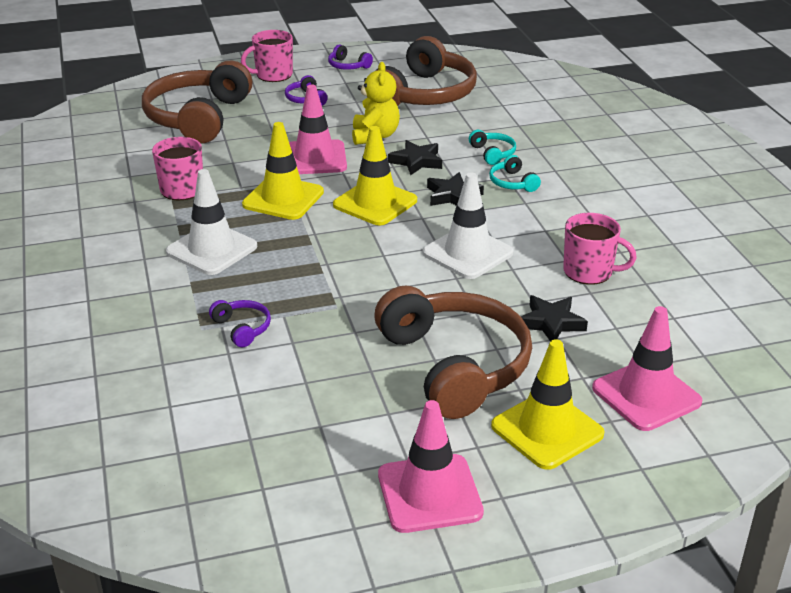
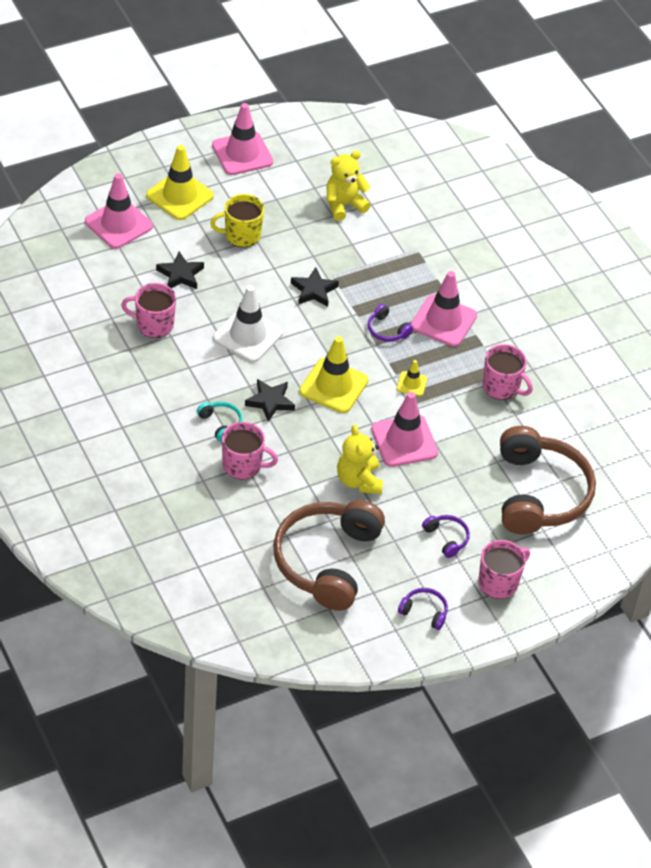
camera: 165 degrees right, 15 degrees up
(212, 249) = (443, 321): white traffic cone -> pink traffic cone
(242, 328) = (389, 251): purple headphones -> purple headphones (387, 330)
(282, 394) = (344, 205): none -> yellow teddy bear
(283, 198) = (411, 384): yellow traffic cone -> yellow traffic cone, size x0.49
(416, 161) = (311, 446): black star -> black star (314, 290)
(455, 365) = (241, 235): brown headphones -> yellow mug
(492, 153) = (243, 465): turquoise headphones -> pink mug

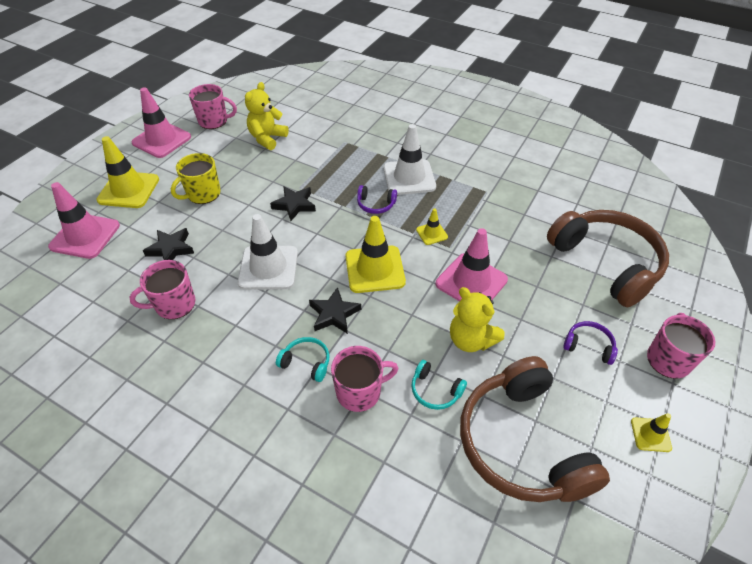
camera: 30 degrees left, 0 degrees up
(298, 496) = (435, 390): none -> turquoise headphones
(424, 612) = (650, 434): purple headphones -> yellow traffic cone
(443, 321) = (409, 177): pink traffic cone -> white traffic cone
(501, 387) = (495, 200): pink mug -> pink mug (214, 121)

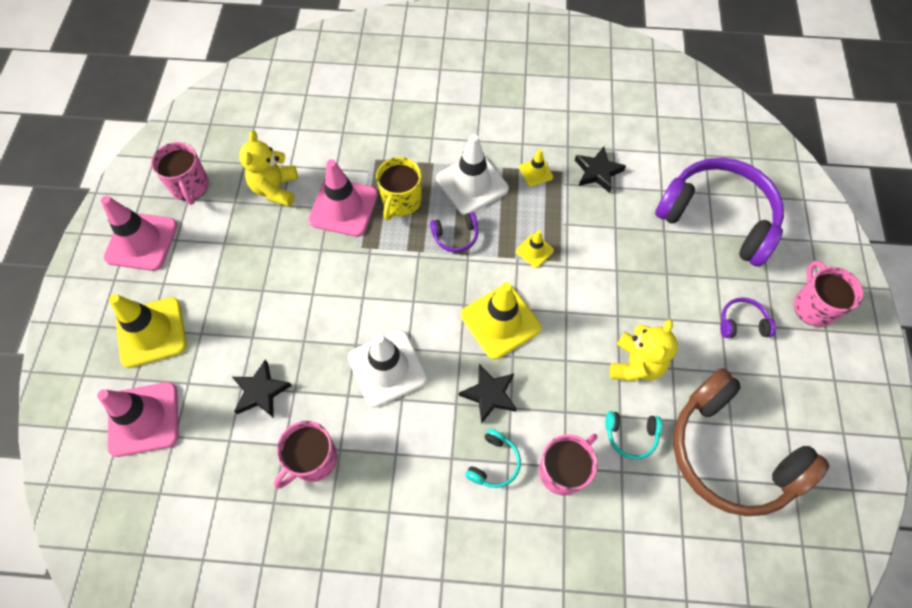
camera: 25 degrees left, 15 degrees up
(203, 194) = (248, 301): yellow mug -> yellow mug (401, 201)
(214, 121) = (190, 186): pink mug -> pink mug turned 90 degrees clockwise
(294, 205) = (366, 273): black star -> black star (597, 172)
(306, 362) = (494, 463): turquoise headphones -> turquoise headphones turned 120 degrees clockwise
(471, 282) = (603, 295): pink traffic cone -> pink traffic cone (343, 207)
(471, 340) = (635, 364): yellow teddy bear -> yellow teddy bear turned 90 degrees counterclockwise
(606, 262) = (717, 217): brown headphones -> purple headphones
(650, 434) = (829, 393): yellow traffic cone -> yellow traffic cone (536, 172)

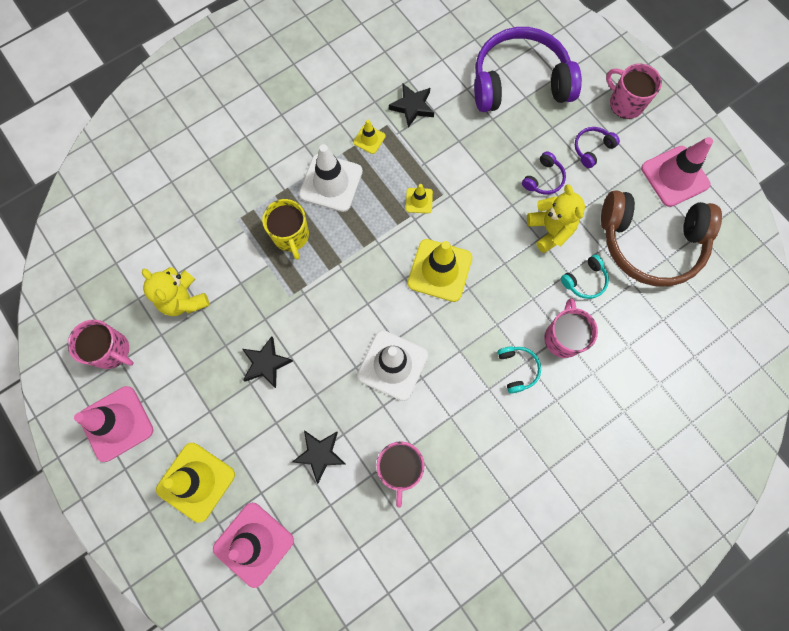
camera: 40 degrees left, 10 degrees up
(343, 207) = (251, 274): pink traffic cone -> pink traffic cone (674, 176)
(455, 236) = (354, 232): purple headphones -> purple headphones (543, 179)
(489, 394) = (476, 327): black star -> black star (266, 363)

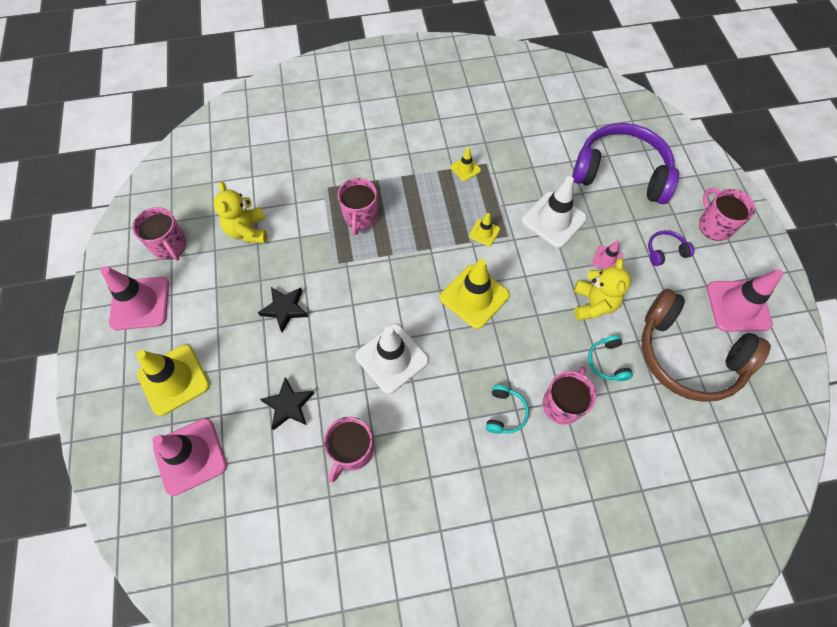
camera: 25 degrees right, 10 degrees down
(291, 236) = (360, 217): yellow mug -> pink mug
(331, 183) = (415, 190): white traffic cone -> white traffic cone (554, 219)
(412, 107) = (515, 158): black star -> none
(543, 179) = (607, 259): purple headphones -> pink traffic cone
(584, 281) = (607, 362): turquoise headphones -> turquoise headphones turned 90 degrees clockwise

